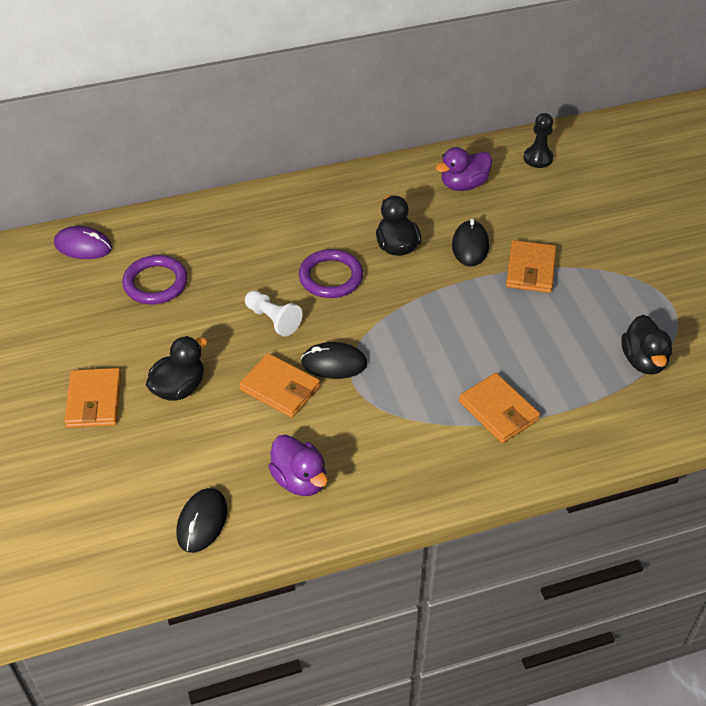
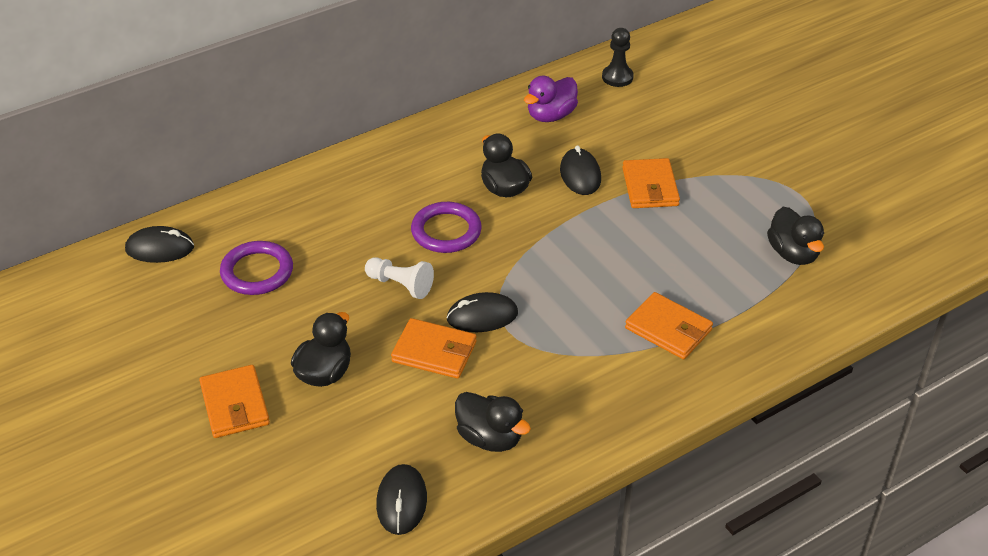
camera: 15 degrees left, 5 degrees down
(83, 246) = (160, 248): purple mouse -> black mouse
(300, 480) = (490, 438): purple duck -> black duck

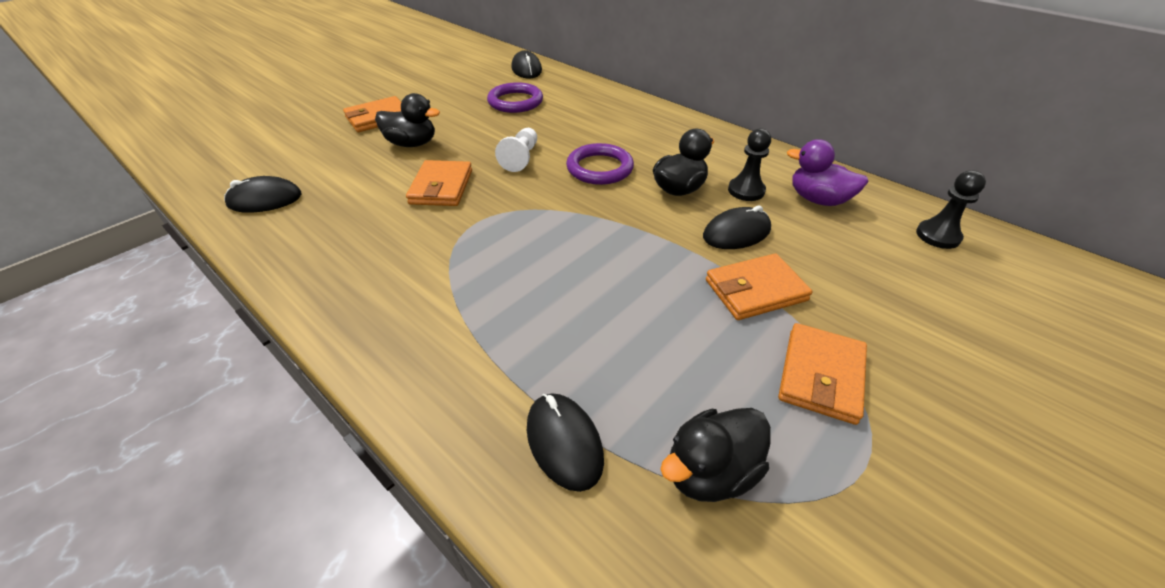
camera: 75 degrees right, 0 degrees up
(482, 316) = (492, 204): black mouse -> black mouse (564, 442)
(490, 438) = (332, 233): black duck -> none
(522, 150) = (746, 190): none -> black pawn
(668, 329) = (503, 341): orange wallet -> orange wallet (821, 375)

